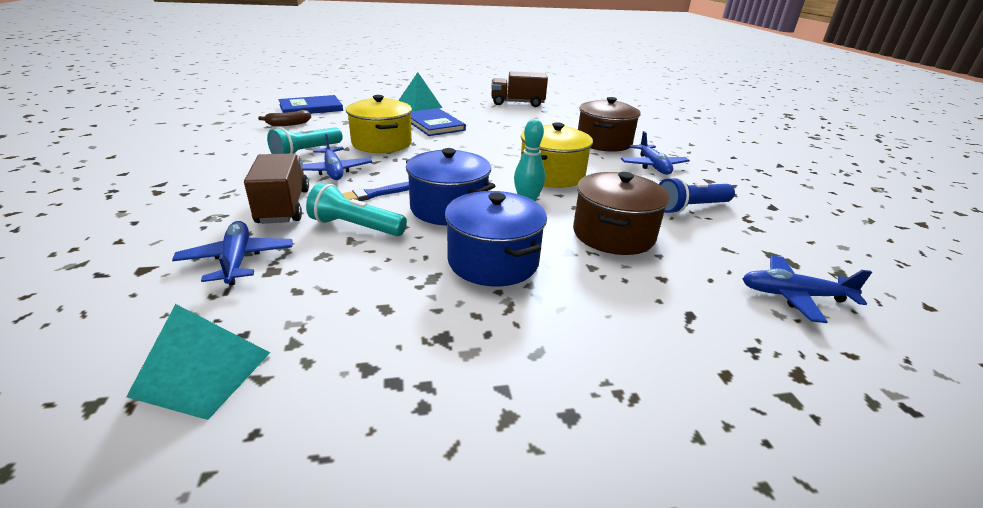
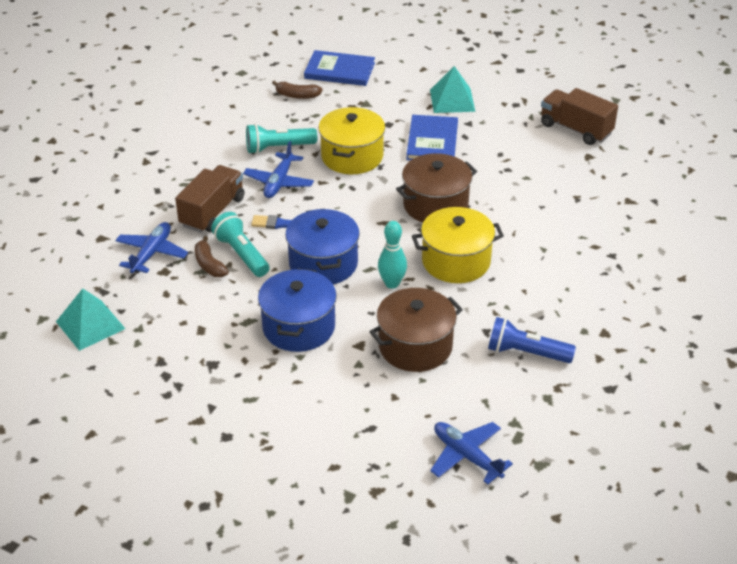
camera: 40 degrees right, 10 degrees up
(326, 246) = (209, 264): none -> brown banana
(604, 142) = (578, 236): brown pot -> brown pot (435, 205)
(653, 166) = (577, 291): blue plane -> none

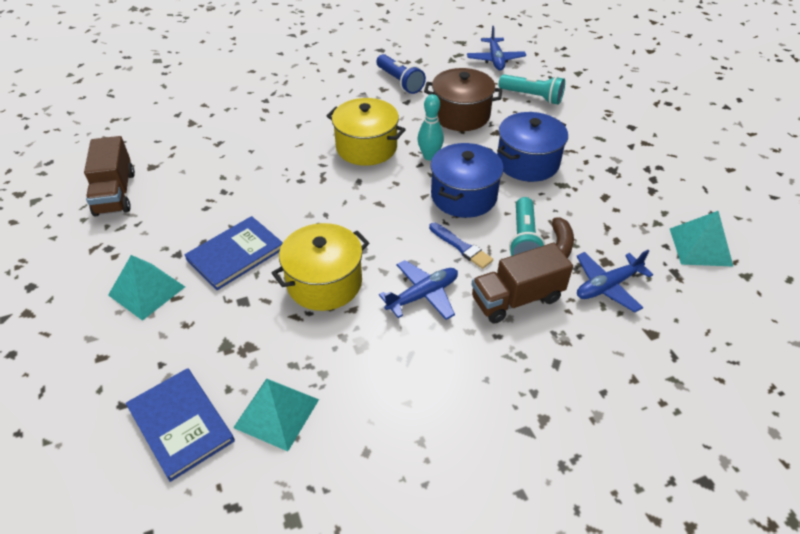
camera: 140 degrees left, 5 degrees up
(278, 148) = (380, 341): turquoise flashlight -> turquoise flashlight (532, 97)
(297, 95) = (276, 413): brown banana -> turquoise pyramid
(435, 205) = (321, 194): brown pot -> none

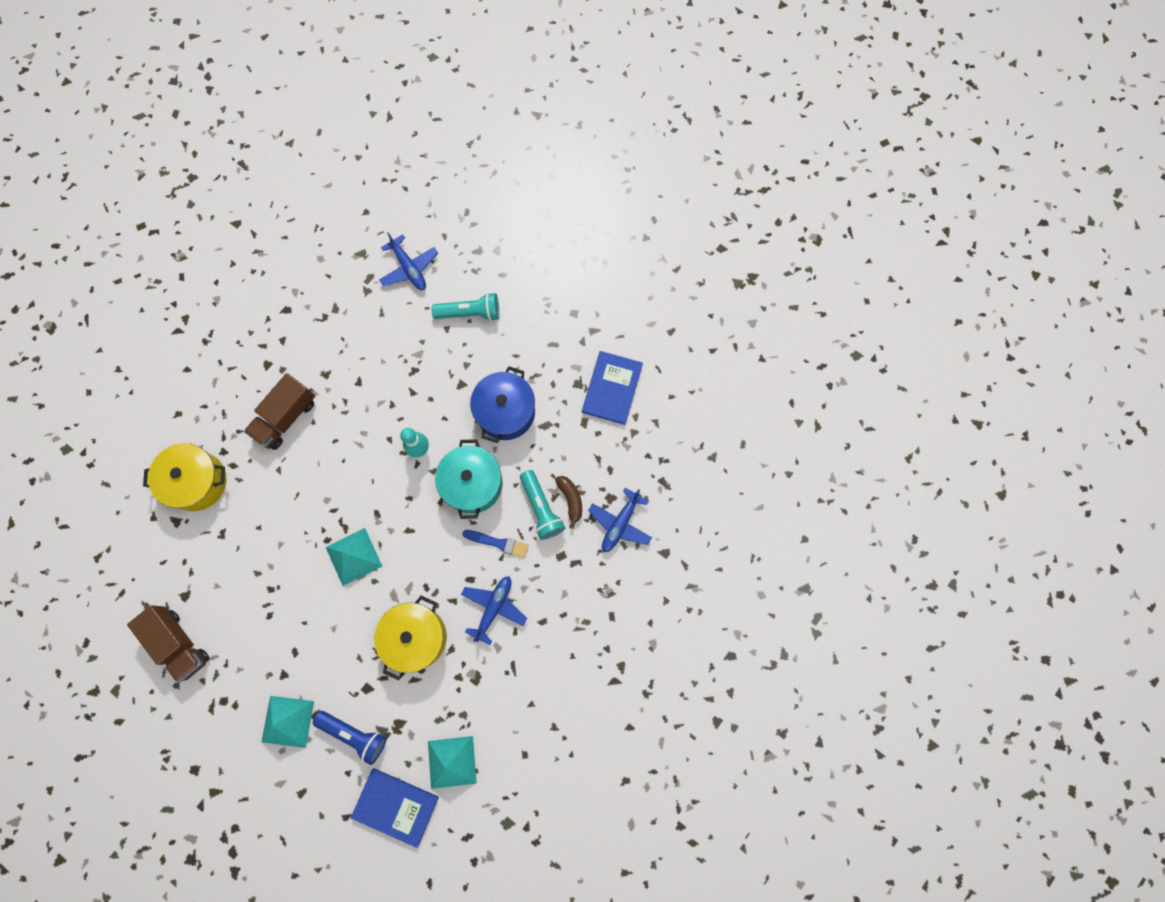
camera: 30 degrees left, 30 degrees up
(235, 254) = (330, 649): blue book -> blue book (612, 388)
(366, 147) = (358, 467): yellow pot -> yellow pot (197, 481)
(400, 82) = (335, 354): blue flashlight -> blue flashlight (354, 734)
(461, 115) = (418, 375): brown pot -> none
(464, 196) = (472, 484): blue pot -> turquoise pot
(516, 299) = (561, 572): brown truck -> brown truck (286, 417)
(700, 247) = (673, 443): turquoise pyramid -> turquoise pyramid (353, 556)

